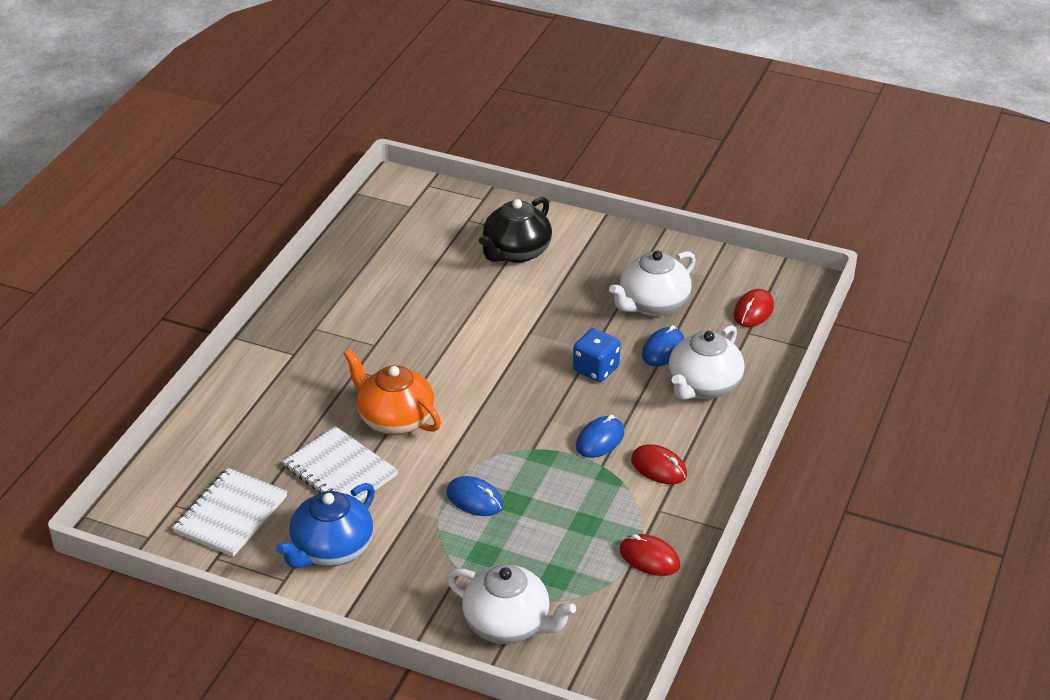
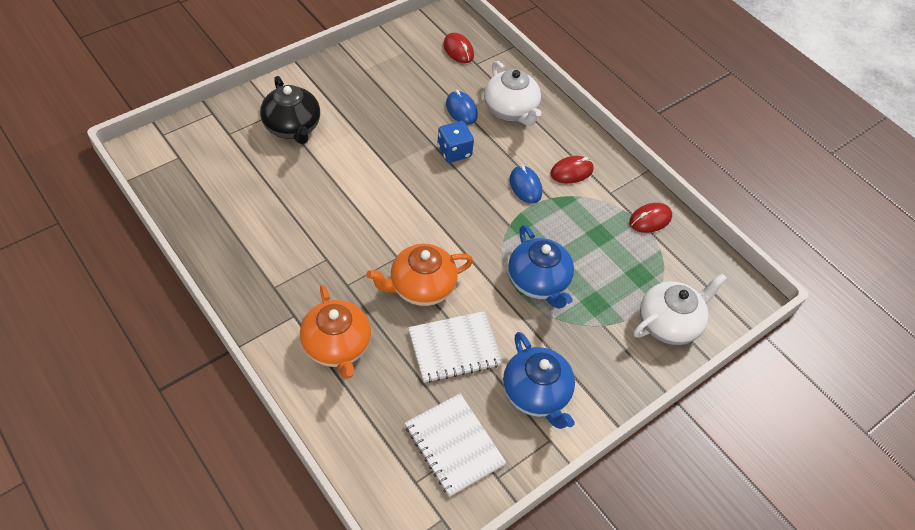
camera: 65 degrees left, 15 degrees up
(281, 394) = (337, 346): none -> orange teapot
(474, 499) = (538, 282): blue mouse -> blue teapot
(652, 304) = (412, 90): white teapot -> none

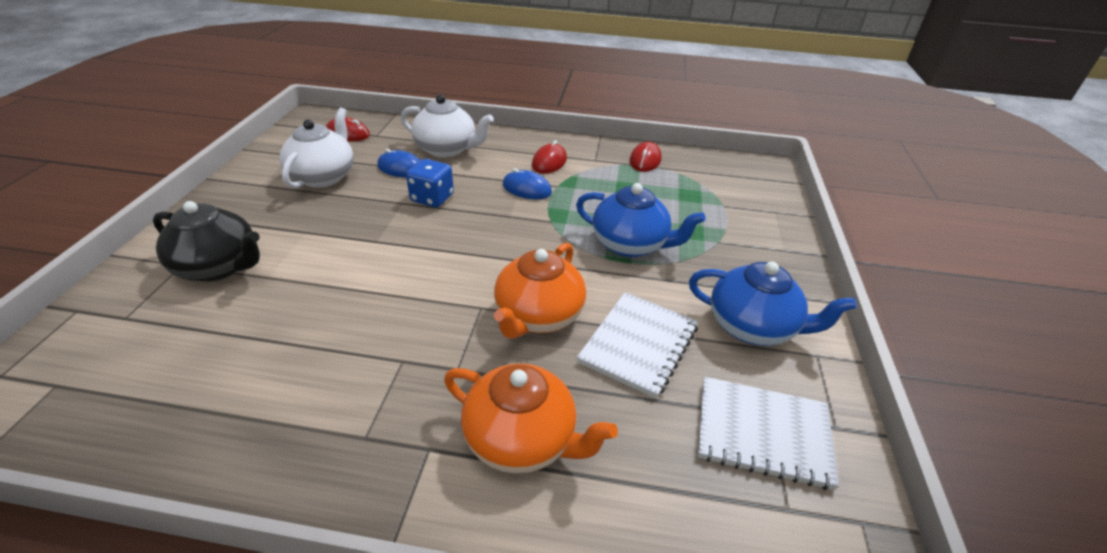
camera: 40 degrees left, 15 degrees down
(669, 323) = (753, 211): white teapot -> white teapot (323, 176)

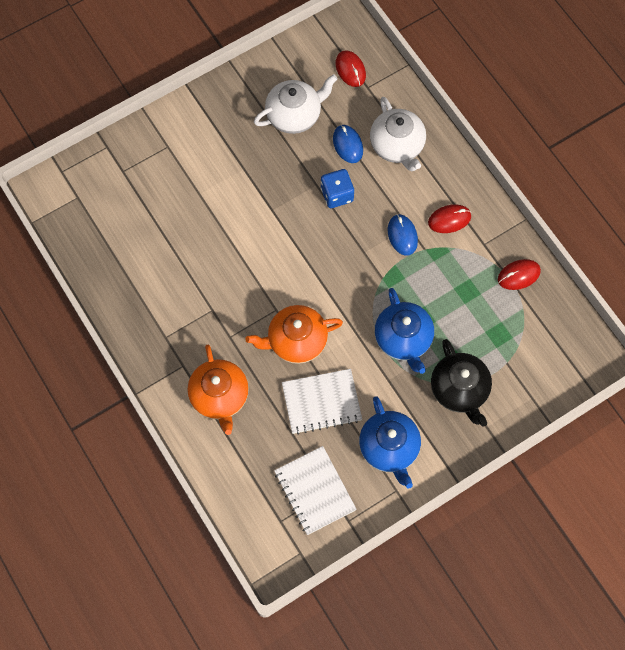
camera: 50 degrees right, 30 degrees up
(219, 267) = (183, 164): black teapot -> black teapot (459, 390)

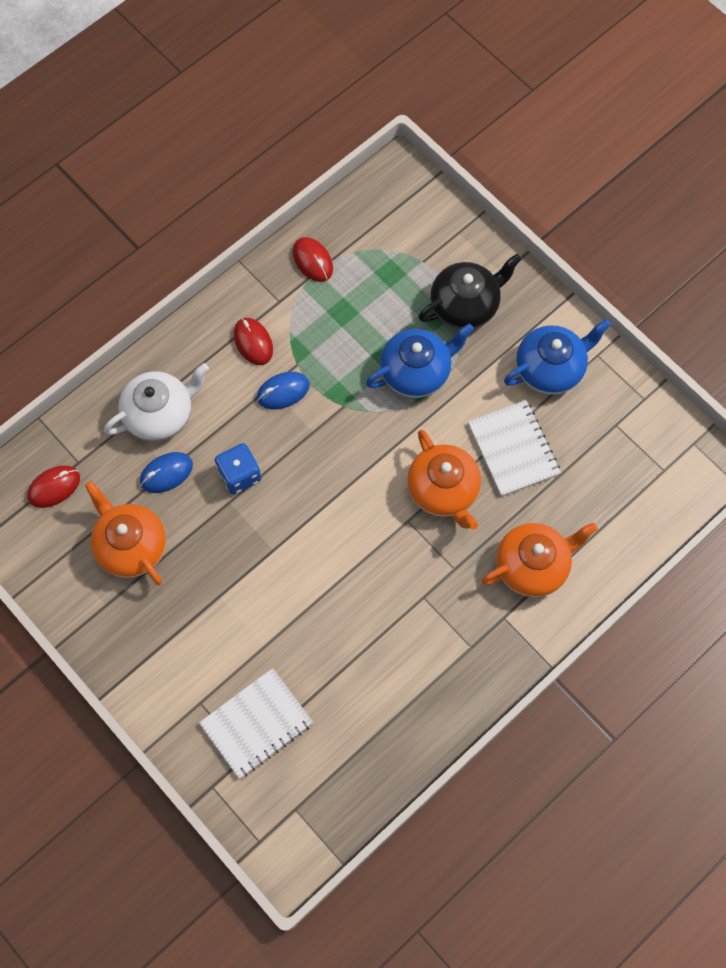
camera: 100 degrees left, 0 degrees up
(294, 115) = (131, 546): white teapot -> orange teapot
(315, 491) = (619, 439): white notebook -> white notebook (256, 723)

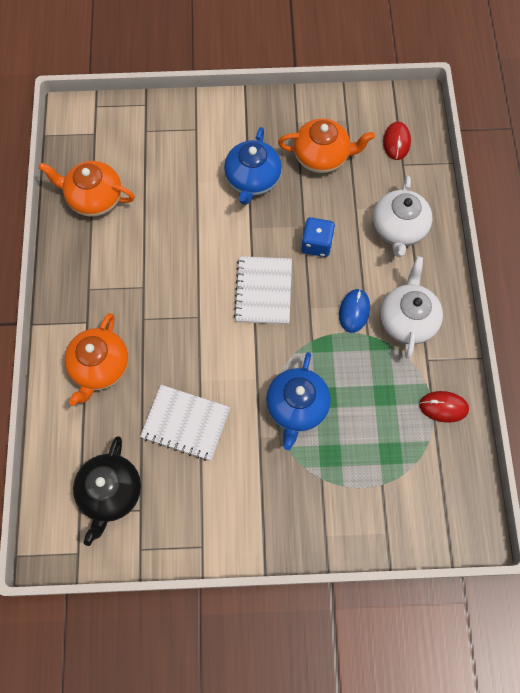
camera: 130 degrees right, 0 degrees up
(166, 473) = (354, 205): blue mouse -> none
(253, 342) = (407, 320): red mouse -> white teapot
(256, 723) = (157, 147): white notebook -> white notebook (263, 291)
(443, 490) = (198, 355): orange teapot -> orange teapot (94, 198)
(465, 305) = (320, 485): black teapot -> black teapot (111, 493)
(550, 368) = (220, 502): blue teapot -> blue teapot (252, 180)

